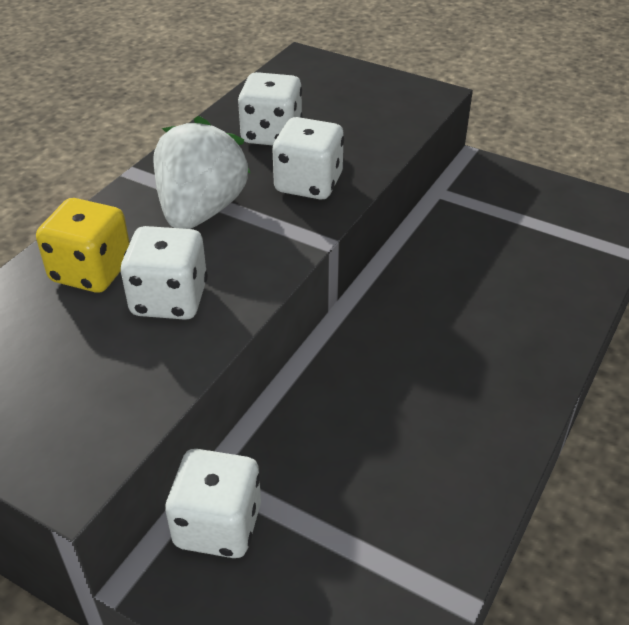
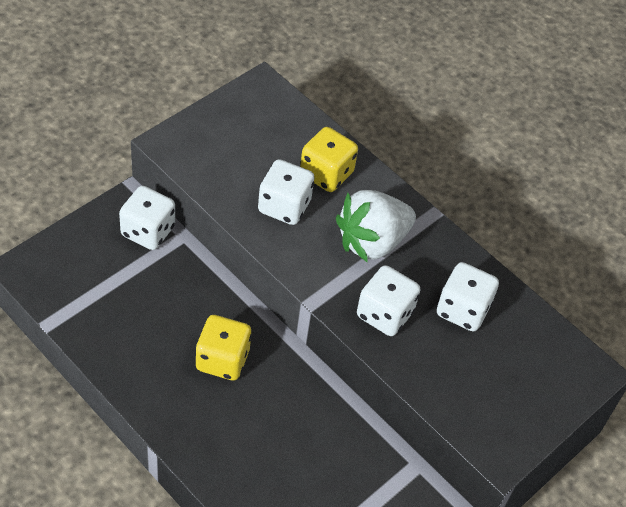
camera: 100 degrees right, 10 degrees up
(201, 211) = (372, 242): white strawberry -> white strawberry turned 120 degrees clockwise
(406, 368) = (222, 360): none -> yellow dice

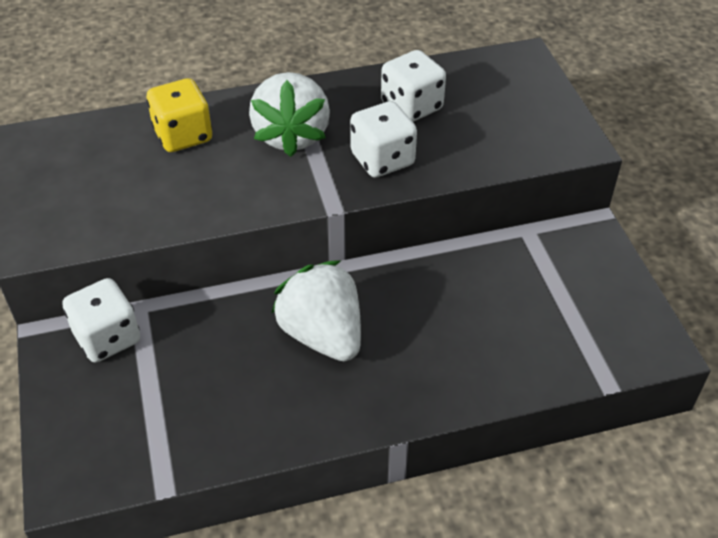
camera: 55 degrees left, 5 degrees down
(222, 360) = (322, 334): yellow dice -> white strawberry
(284, 206) = (198, 182): white dice -> none

